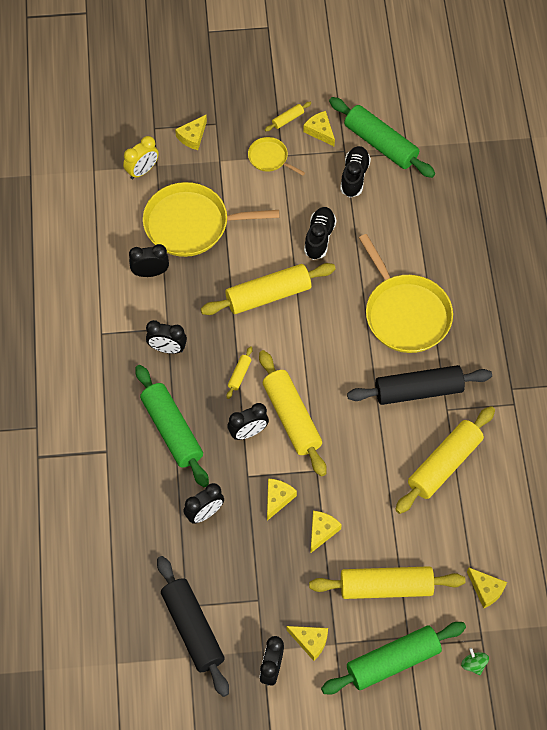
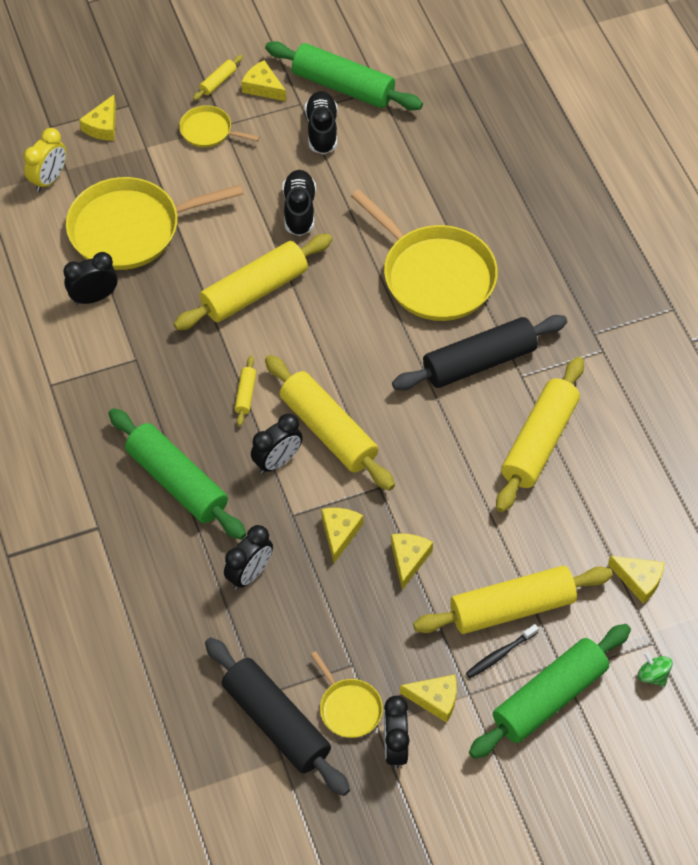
camera: 15 degrees left, 5 degrees down
(167, 348) = (142, 384): black clock -> none
(247, 631) = (348, 708): none -> yellow pan
(367, 620) = (500, 654): none -> black toothbrush

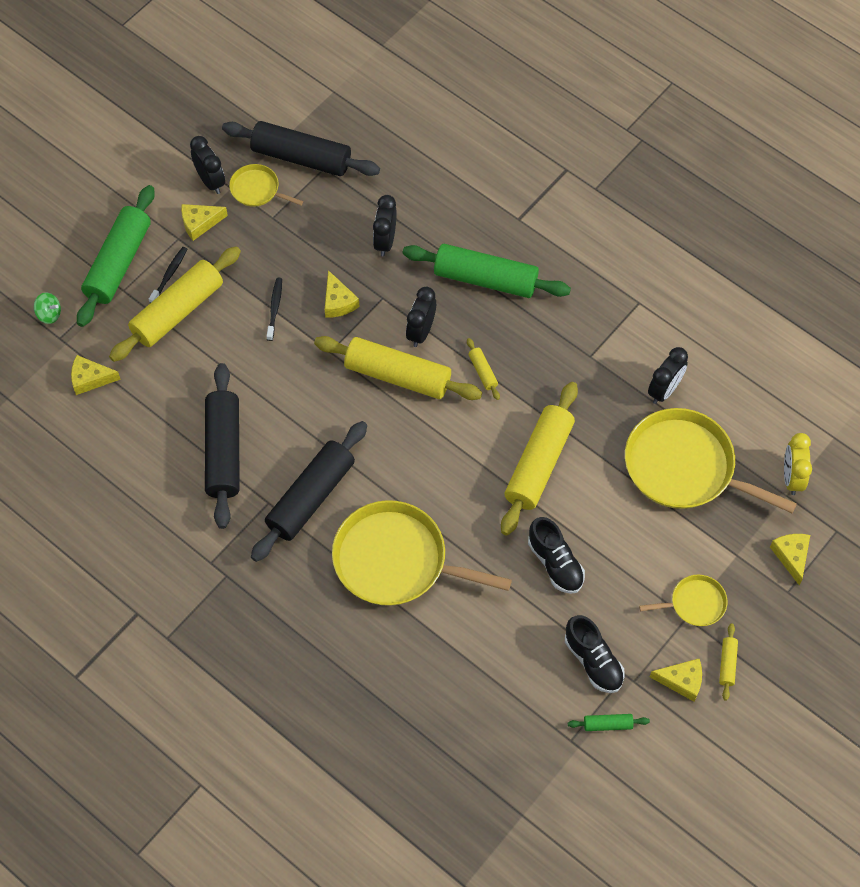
camera: 150 degrees right, 5 degrees up
(131, 229) = (685, 467): yellow pan -> yellow pan turned 105 degrees counterclockwise
(343, 86) = (607, 724): green rolling pin -> green rolling pin, size x0.42
(408, 559) = (274, 308): yellow cheese -> black toothbrush
(539, 442) = (223, 451): yellow rolling pin -> black rolling pin

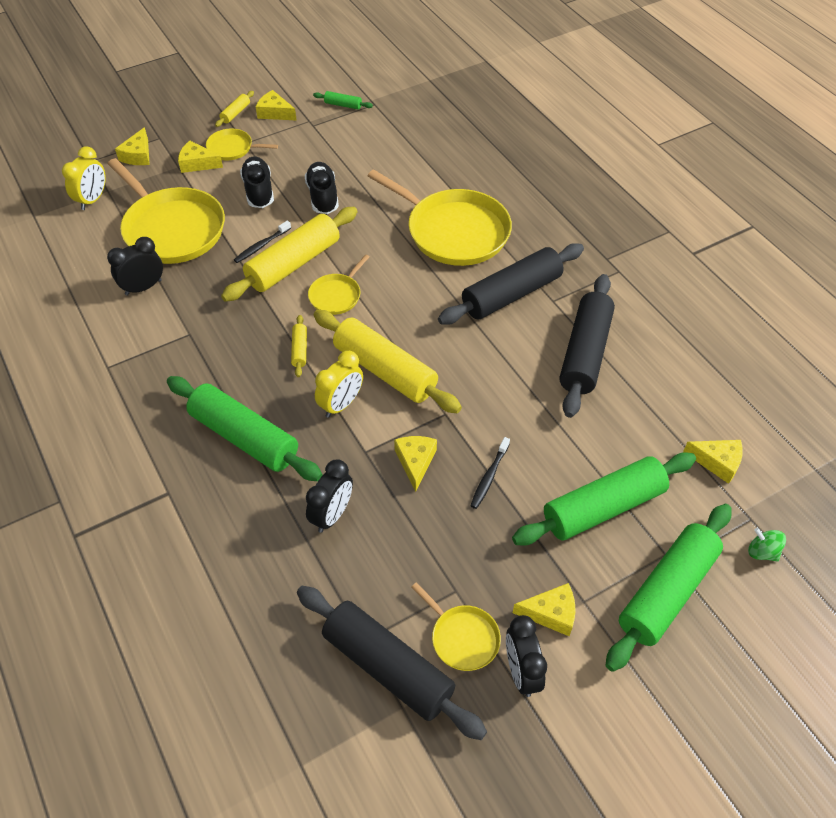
camera: 160 degrees left, 10 degrees down
(169, 275) = (604, 555): black toothbrush -> black toothbrush (261, 246)
(178, 311) = (603, 507): yellow rolling pin -> green rolling pin
(421, 332) = (341, 404): black clock -> yellow clock
(478, 441) = (336, 295): none -> yellow pan
(593, 661) = (331, 137): black shoe -> black shoe (258, 191)
(718, 566) = (197, 164): none -> yellow cheese

